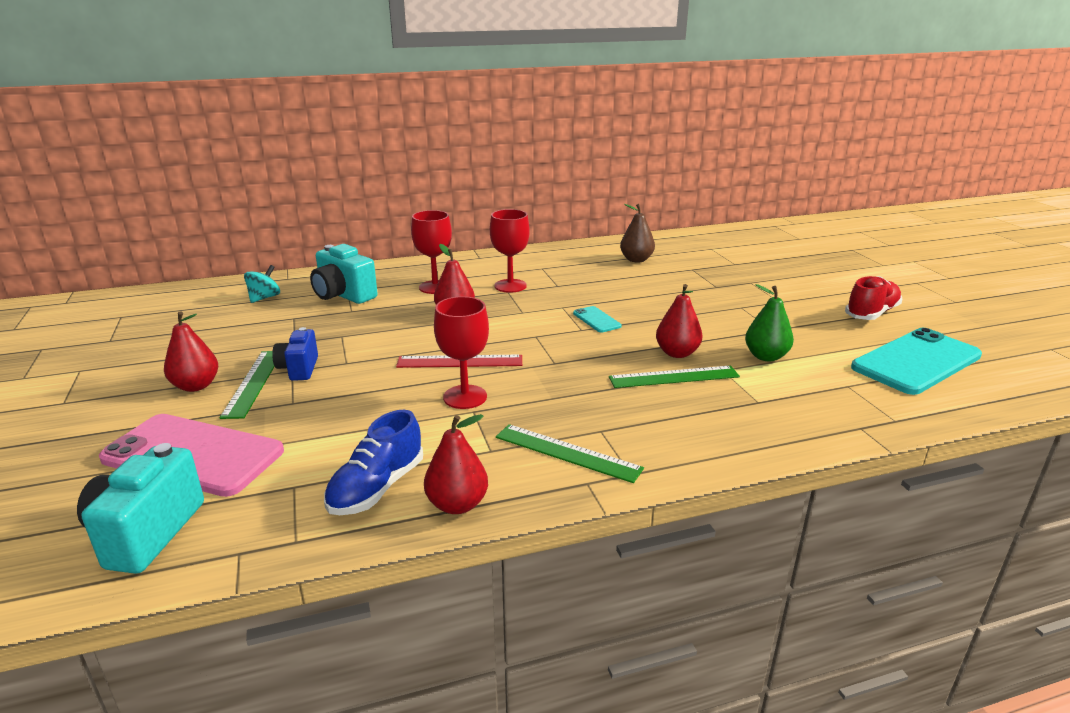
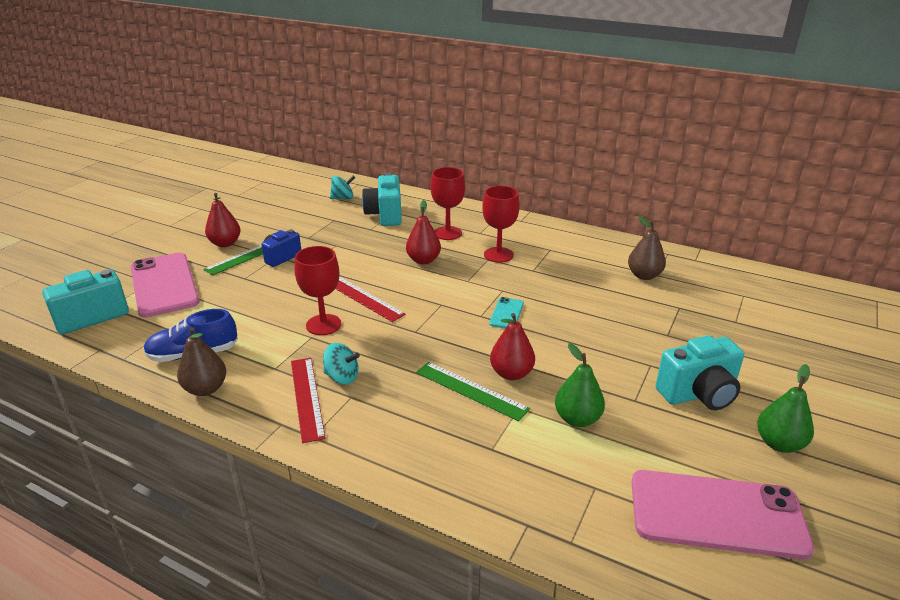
camera: 45 degrees right, 5 degrees up
(457, 504) = (206, 389): red pear -> brown pear
(564, 422) = (342, 377): none -> turquoise spinning top
(567, 453) = (306, 397): green ruler -> red ruler
(793, 309) = (698, 394): none -> turquoise camera
(871, 313) = (779, 443): red shoe -> green pear
(916, 362) = (717, 514): turquoise phone -> pink phone

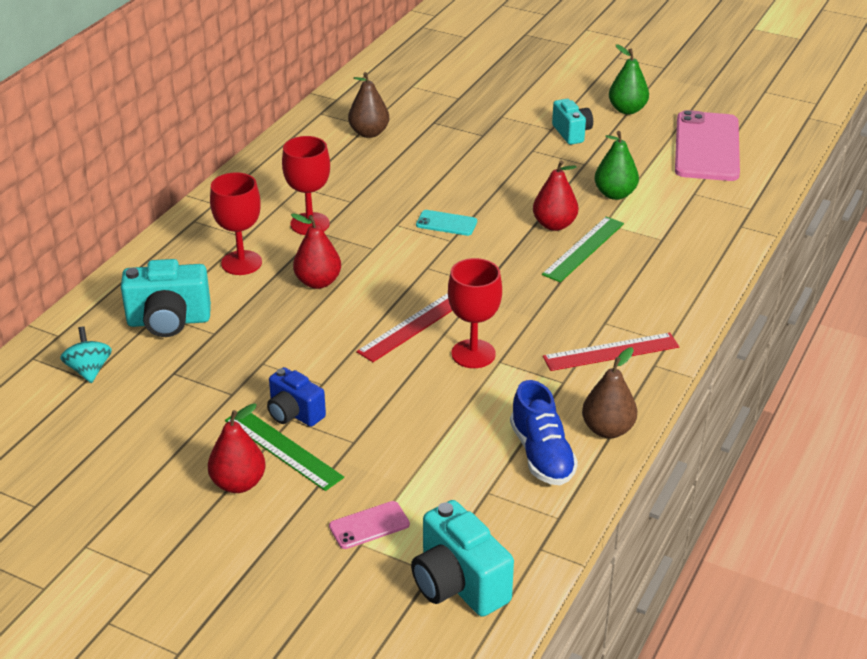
camera: 90 degrees left, 5 degrees up
(164, 285) = (369, 525): pink phone -> pink phone, size x0.44
(342, 377) = (573, 331): turquoise spinning top -> none
(698, 394) = (571, 133): turquoise camera -> turquoise camera, size x0.65

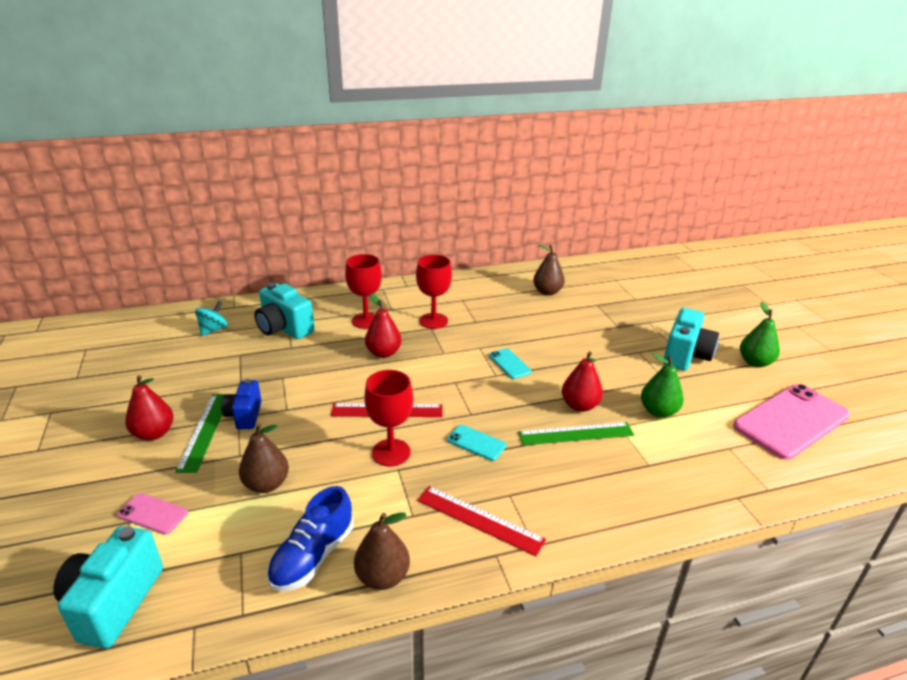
camera: 45 degrees right, 5 degrees down
(419, 442) = (266, 484): none -> brown pear
(524, 303) = (476, 443): none -> turquoise phone
(571, 133) = (685, 356): turquoise camera -> turquoise camera, size x1.54

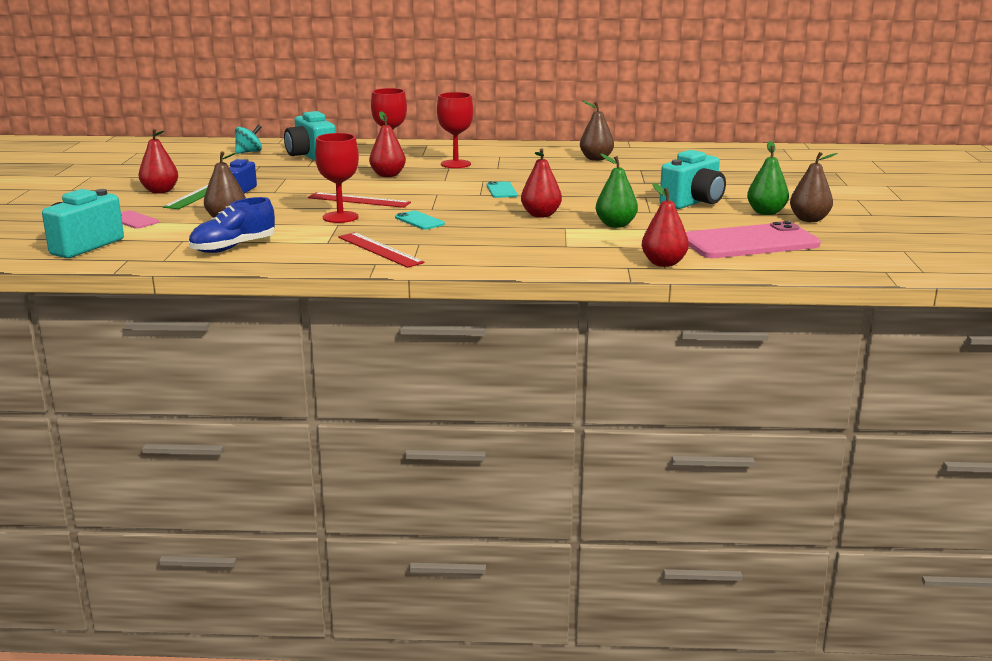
camera: 20 degrees right, 10 degrees down
(382, 577) = (276, 260): brown pear -> brown pear (809, 219)
(576, 434) = (517, 226): green ruler -> none
(760, 481) = (663, 263): none -> red pear

